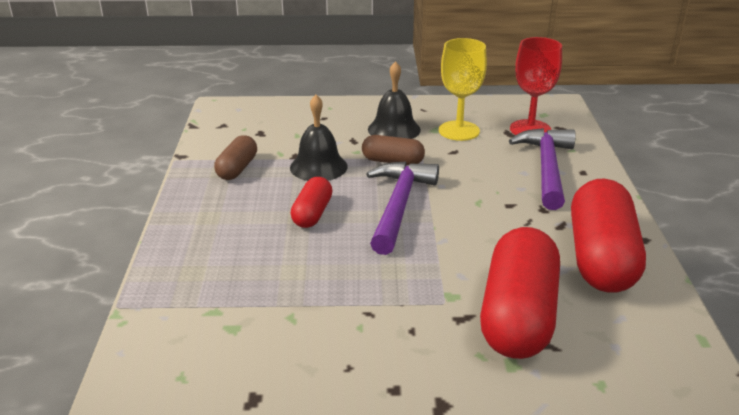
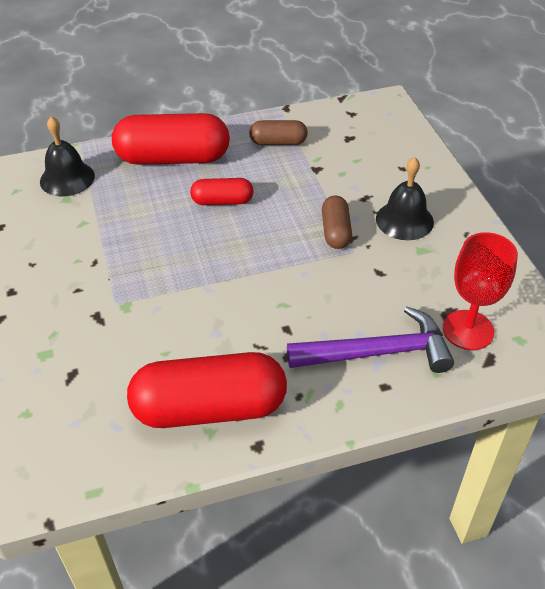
camera: 75 degrees right, 15 degrees up
(318, 167) = (303, 187): black bell -> black bell (67, 178)
(398, 206) = (255, 250): purple hammer -> none
(459, 131) = (429, 269): yellow goblet -> none
(518, 316) = (106, 352): red capsule -> red capsule (173, 158)

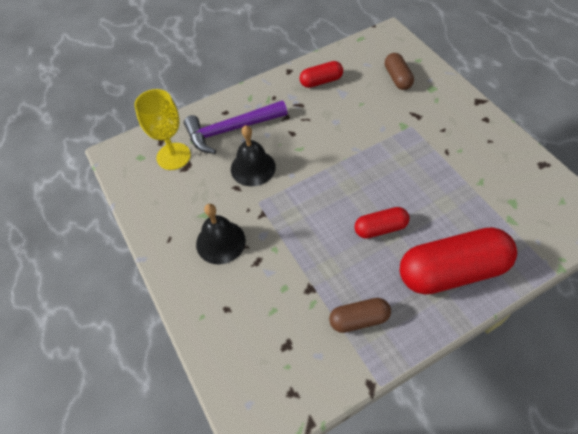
camera: 170 degrees right, 10 degrees up
(67, 178) = (530, 224): black bell -> black bell (253, 168)
(209, 408) = (321, 81): red capsule -> red capsule, size x0.51
(335, 231) = (276, 217): brown capsule -> brown capsule (397, 78)
(468, 330) = (173, 156): red goblet -> yellow goblet

